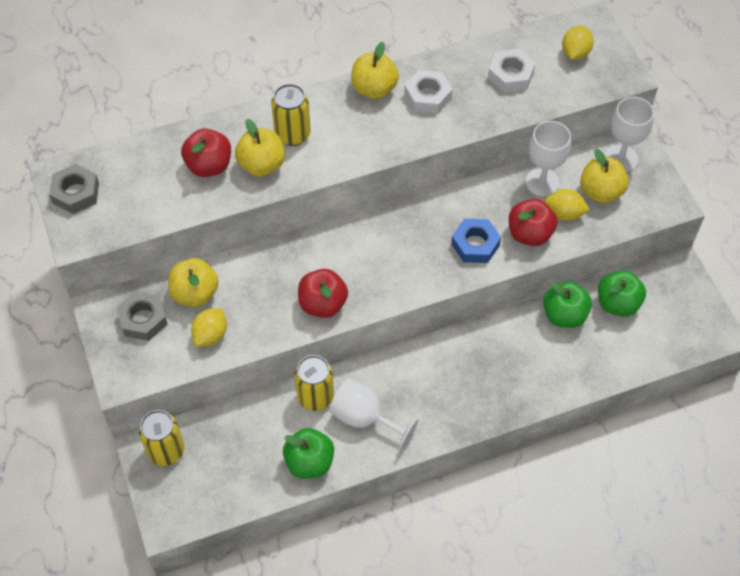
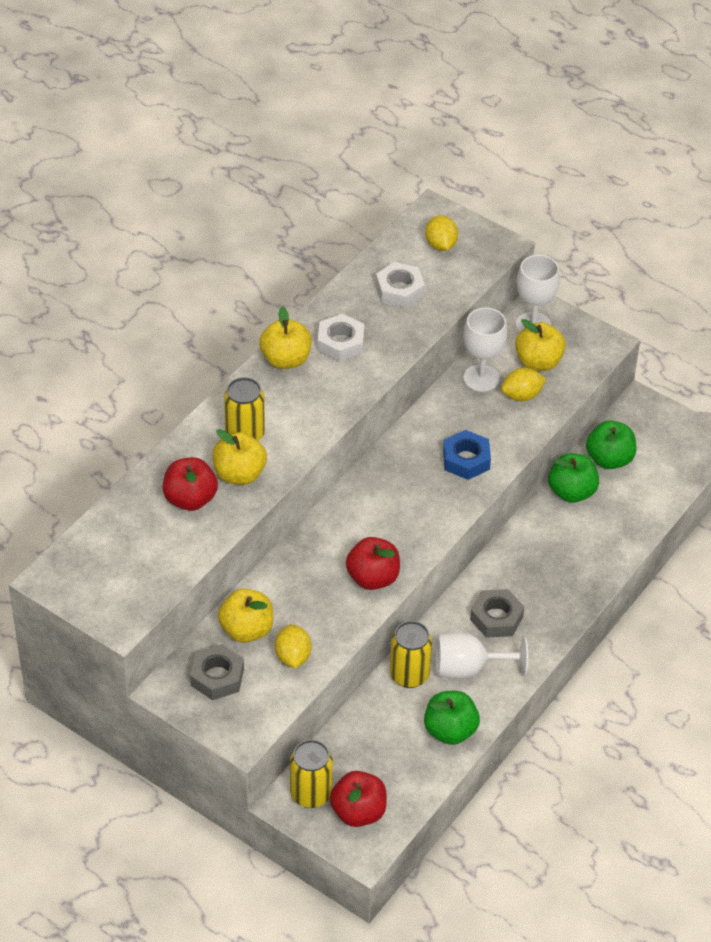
camera: 35 degrees left, 10 degrees down
(76, 193) = (82, 585): grey nut -> grey nut (496, 618)
(529, 234) = (506, 427): red apple -> red apple (358, 812)

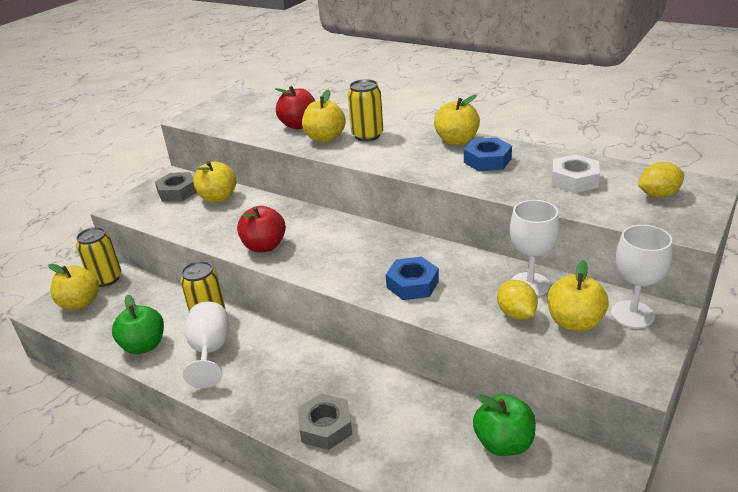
camera: 90 degrees right, 15 degrees down
(293, 657) = (188, 219): yellow lemon -> none
(340, 343) = (487, 160): white nut -> blue nut
(358, 812) = (80, 303): red apple -> yellow apple
(496, 618) = (268, 365): grey nut -> grey nut (325, 427)
(572, 492) = (443, 411): green apple -> none

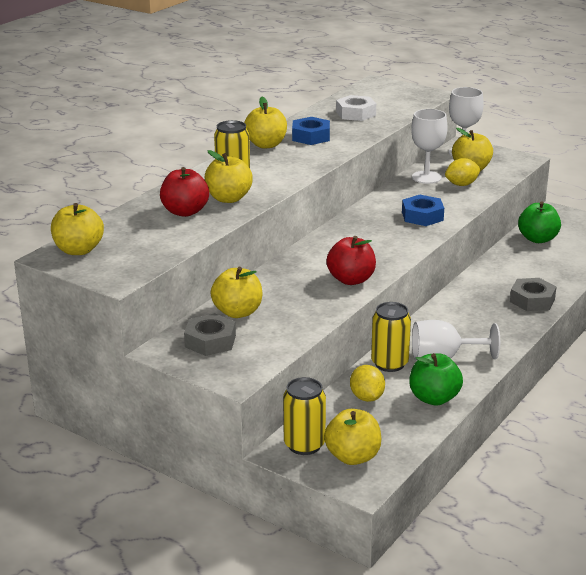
camera: 90 degrees left, 5 degrees down
(238, 101) = (79, 250): none -> yellow apple
(658, 195) = (385, 95): yellow lemon -> yellow lemon (367, 397)

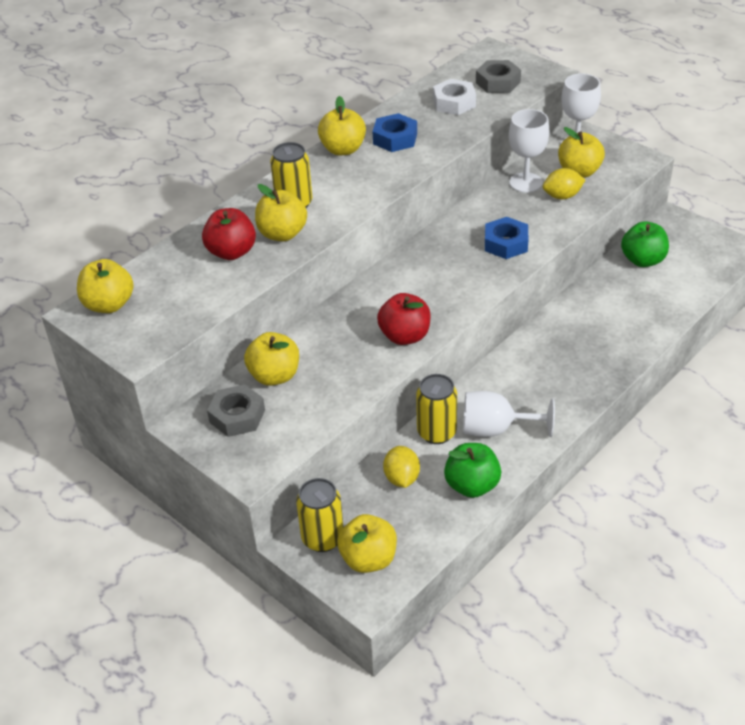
camera: 10 degrees right, 15 degrees up
(532, 300) = (613, 352): grey nut -> grey nut (498, 82)

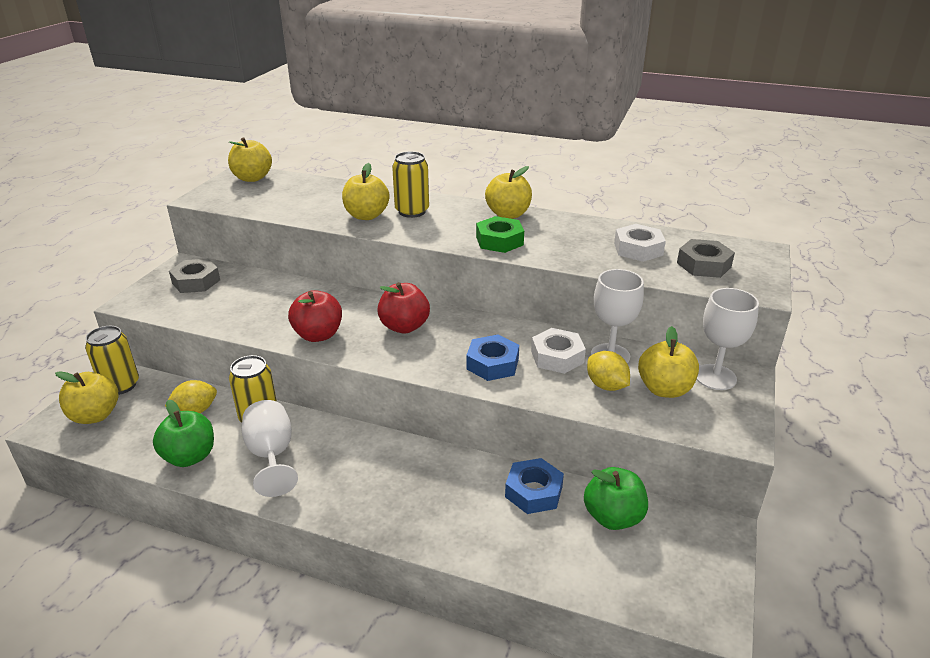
camera: 65 degrees right, 10 degrees down
(231, 252) = (332, 203): red apple -> red apple (404, 327)
(274, 376) = (247, 286): yellow apple -> none
(393, 166) = (499, 241): none -> green nut
(395, 138) = (546, 233): blue nut -> blue nut (533, 492)
(513, 208) = (557, 357): none -> white nut

